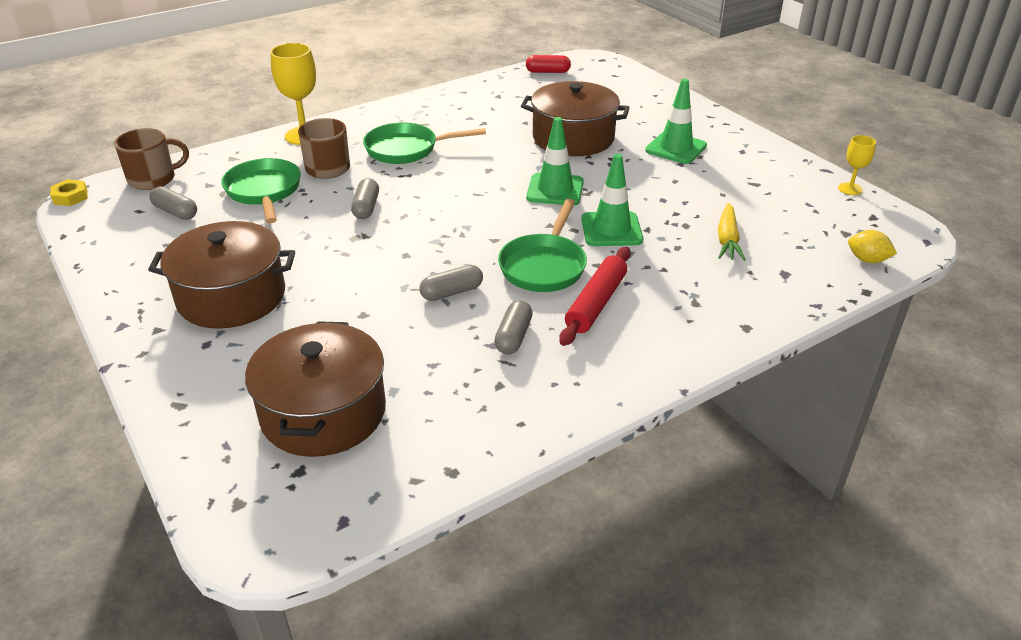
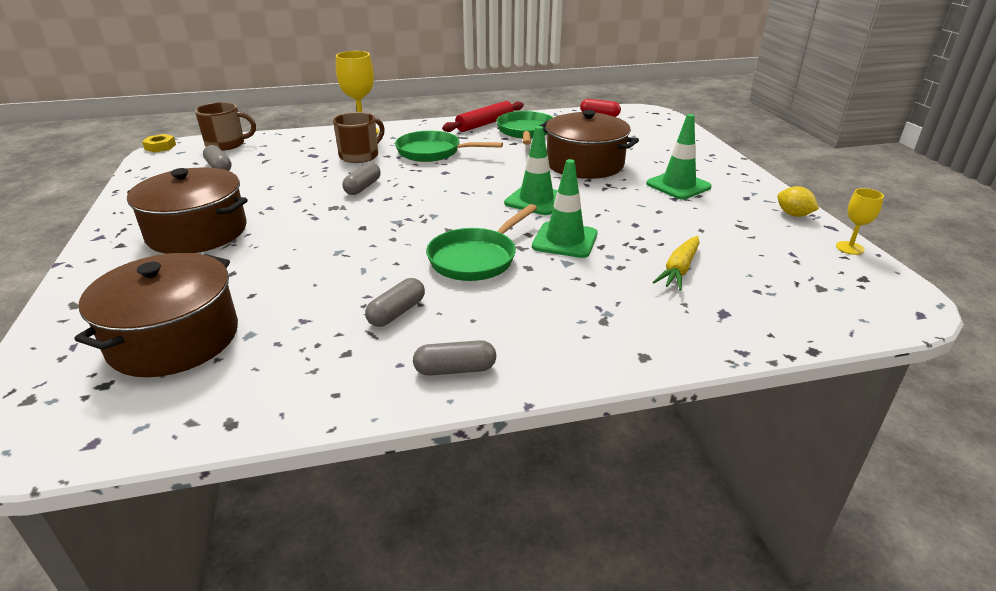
camera: 20 degrees right, 5 degrees down
(264, 191) = (296, 164): green pan -> green pan (525, 132)
(452, 292) = (374, 264): grey capsule -> grey capsule (455, 369)
(596, 303) = (500, 300): red rolling pin -> red rolling pin (485, 124)
(867, 260) = (832, 318): yellow lemon -> yellow lemon (793, 214)

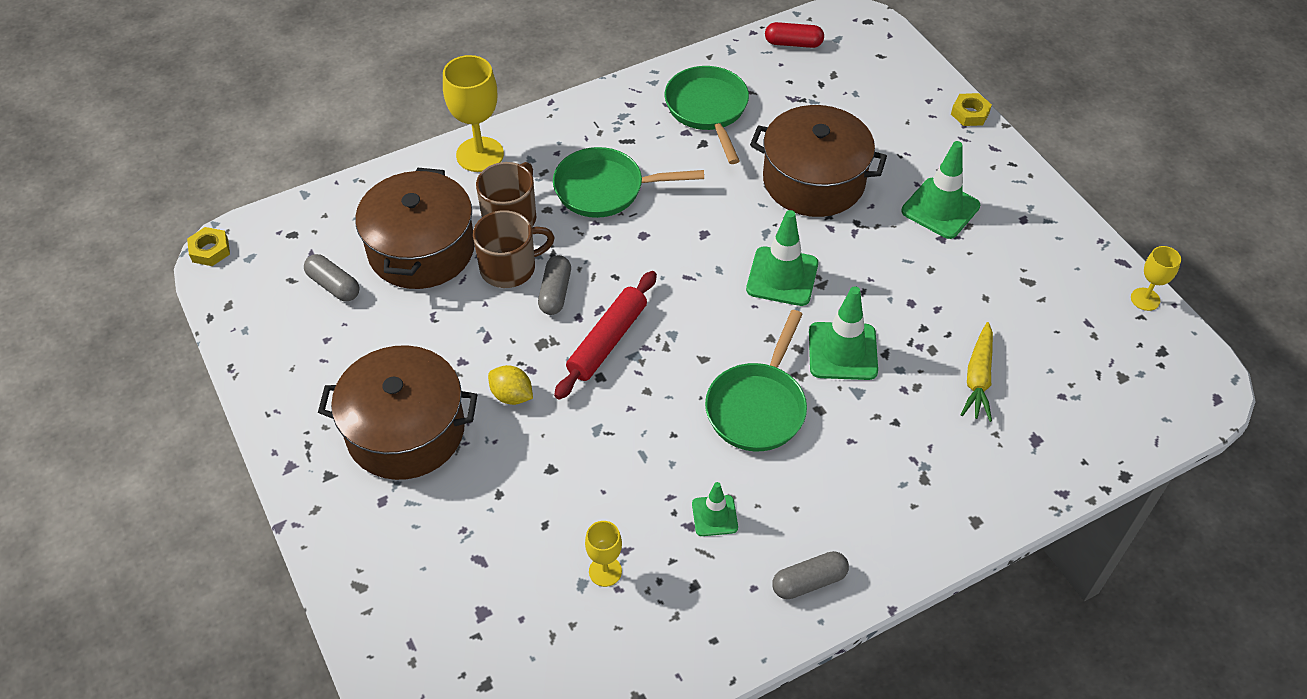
camera: 15 degrees left, 20 degrees up
(174, 339) = (509, 608): brown pot -> brown pot (421, 249)
(226, 144) = (303, 225): brown mug -> brown mug (509, 267)
(275, 330) = (605, 571): none -> yellow goblet
(396, 312) = (714, 516): grey capsule -> green traffic cone
(485, 124) = (643, 98): red rolling pin -> red rolling pin (607, 341)
(717, 151) = (970, 113): none -> yellow nut
(793, 214) = (1080, 245): yellow lemon -> yellow lemon (512, 395)

